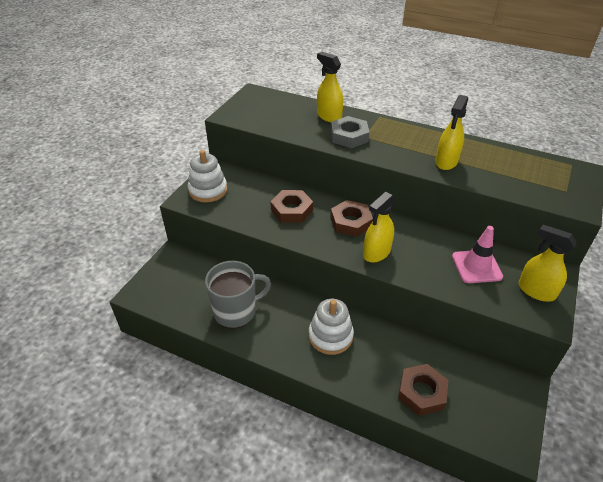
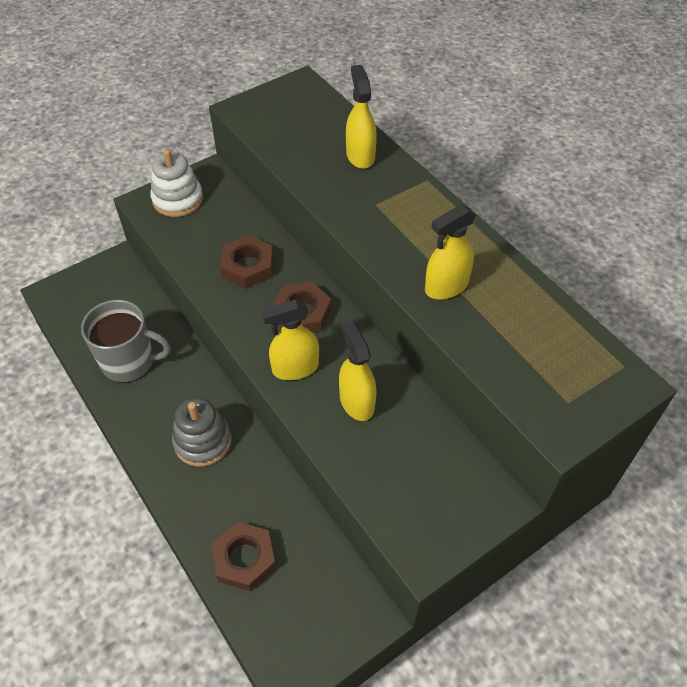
camera: 30 degrees right, 10 degrees up
(330, 336) = (202, 441): white stacking toy -> grey stacking toy
(349, 136) = (357, 196): grey nut -> none
(476, 266) = (400, 445): pink traffic cone -> none
(536, 291) = (443, 514): yellow spray bottle -> yellow spray bottle (356, 401)

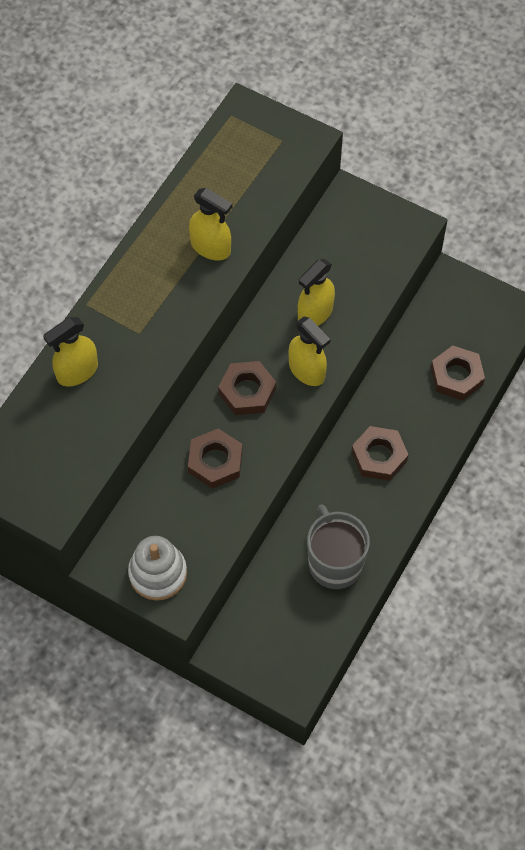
camera: 115 degrees left, 10 degrees up
(202, 441) = (379, 456): grey stacking toy -> brown nut

